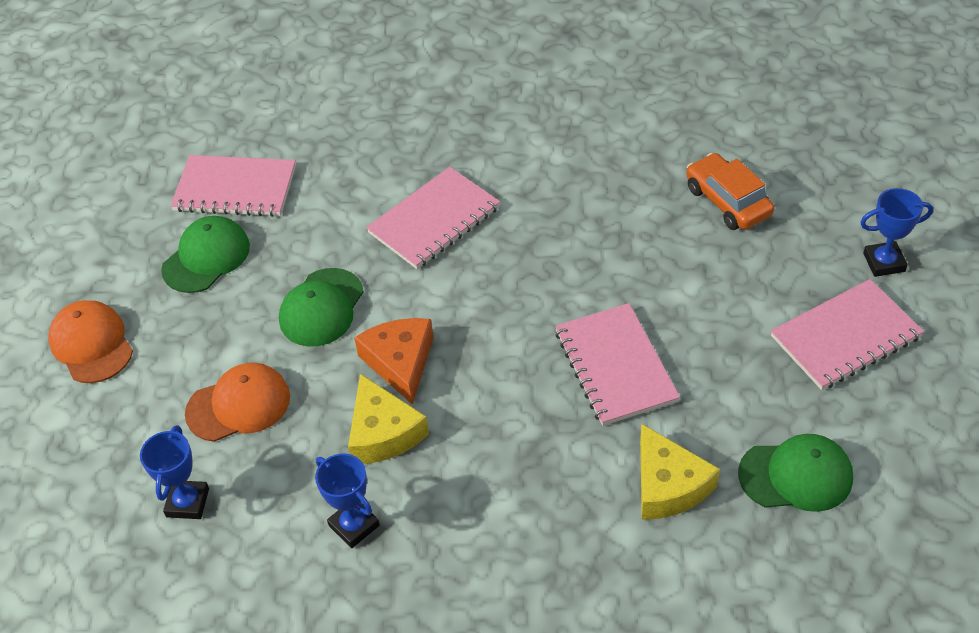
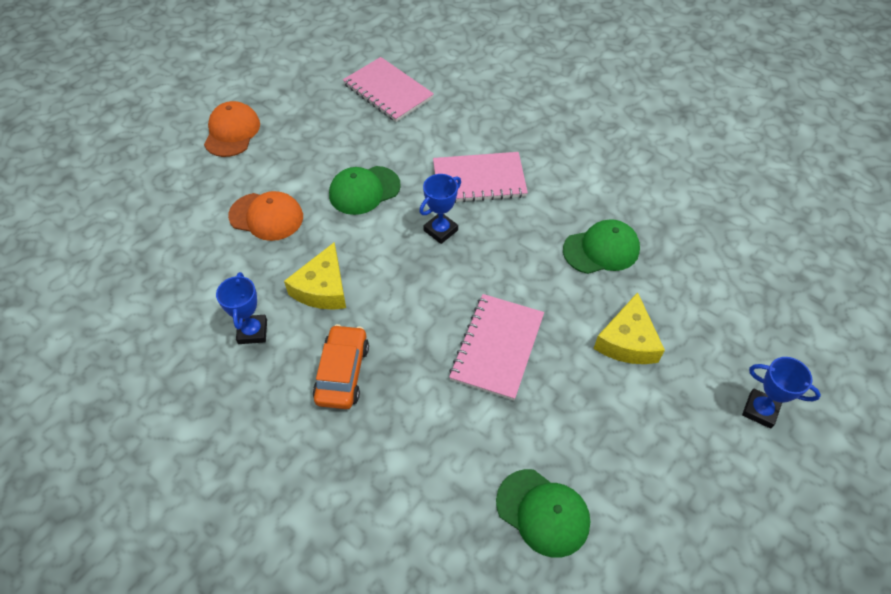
camera: 35 degrees right, 5 degrees up
(187, 502) = (188, 253): blue trophy -> blue trophy (440, 230)
(206, 257) = (334, 121): green cap -> green cap (601, 249)
(400, 362) = (374, 253): orange cheese -> none
(668, 485) = (452, 451): yellow cheese -> yellow cheese (627, 341)
(727, 201) = (683, 290): orange car -> orange car (342, 373)
(845, 337) = (676, 442): pink notebook -> none

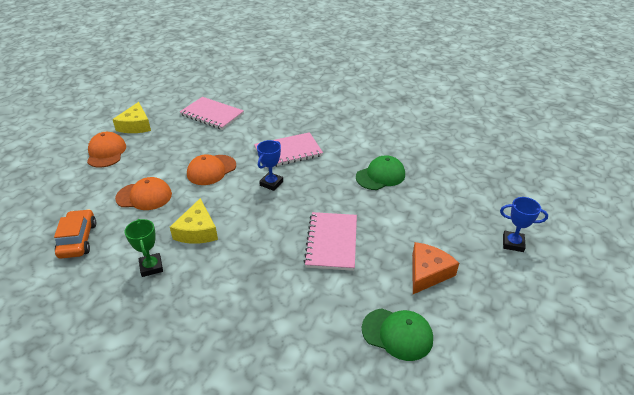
camera: 15 degrees left, 15 degrees down
(252, 331) = (151, 267): blue trophy -> green trophy
(342, 373) = (226, 279): orange car -> orange car (78, 240)
(364, 190) = (211, 170): green cap -> orange cap
(616, 428) = (428, 272): none -> orange cheese
(627, 341) = (416, 222): yellow cheese -> yellow cheese (135, 125)

